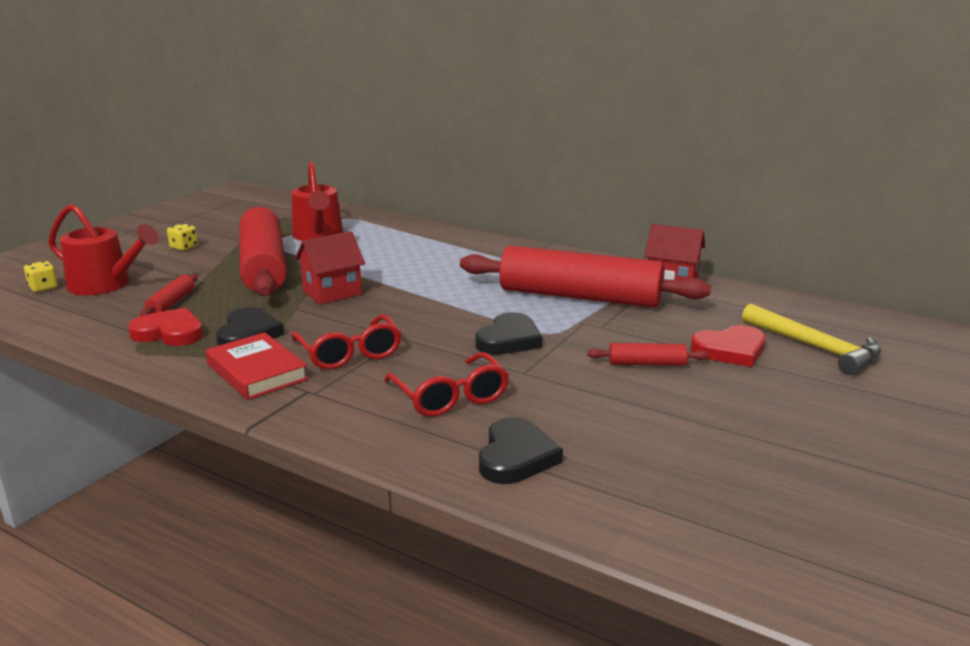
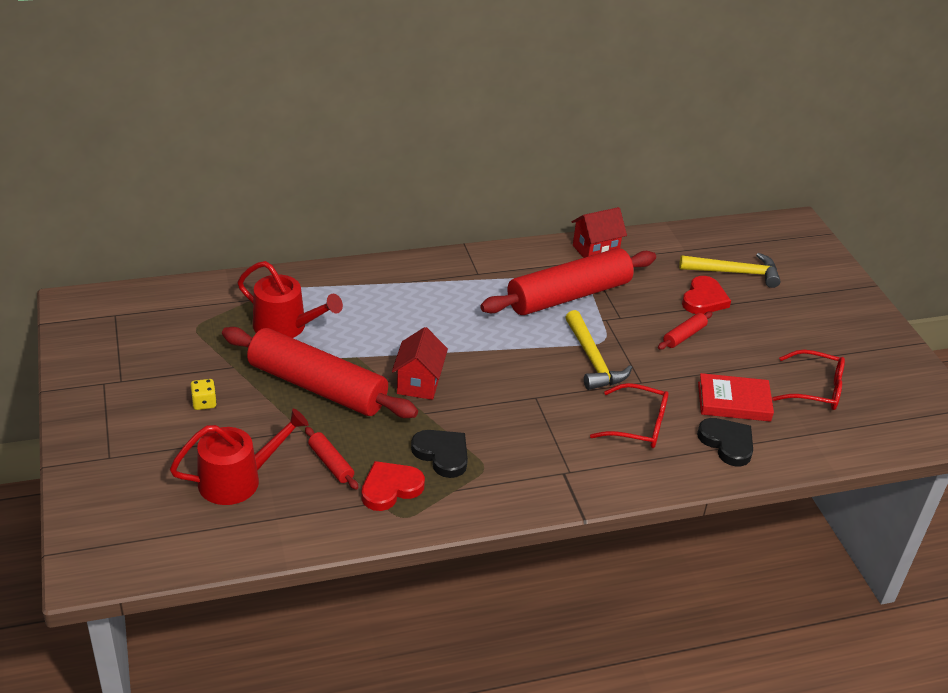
camera: 50 degrees left, 15 degrees up
(43, 288) = (193, 515): yellow dice -> none
(257, 372) = (510, 479): red book -> red book (734, 401)
(349, 353) = (531, 429): red glasses -> red glasses (815, 389)
(509, 339) = (593, 360): black heart -> yellow hammer

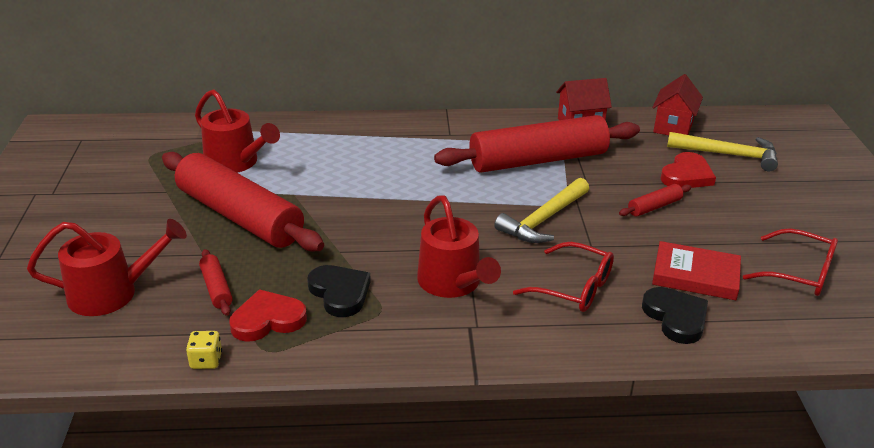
camera: 15 degrees right, 5 degrees down
(204, 403) = (119, 220): yellow dice -> yellow dice (206, 361)
(419, 383) = (345, 223): red house -> red house (673, 127)
(535, 433) = (452, 283): none -> red watering can
(593, 360) = (543, 220): yellow hammer -> yellow hammer turned 45 degrees clockwise

